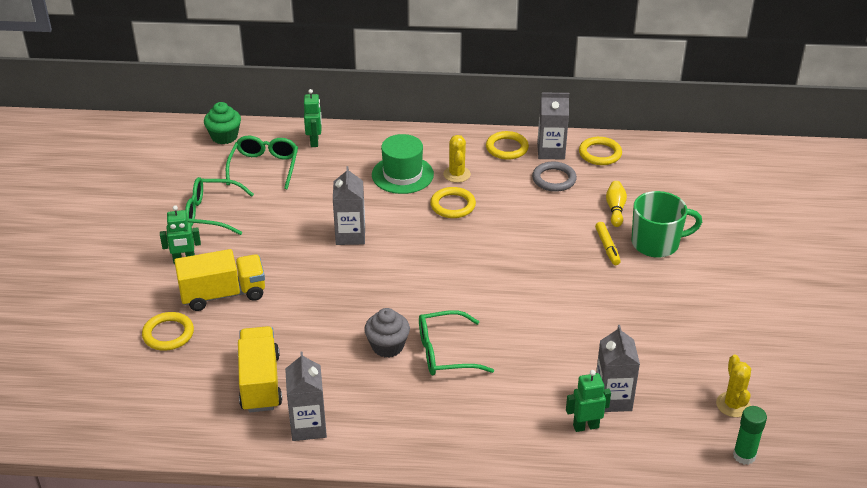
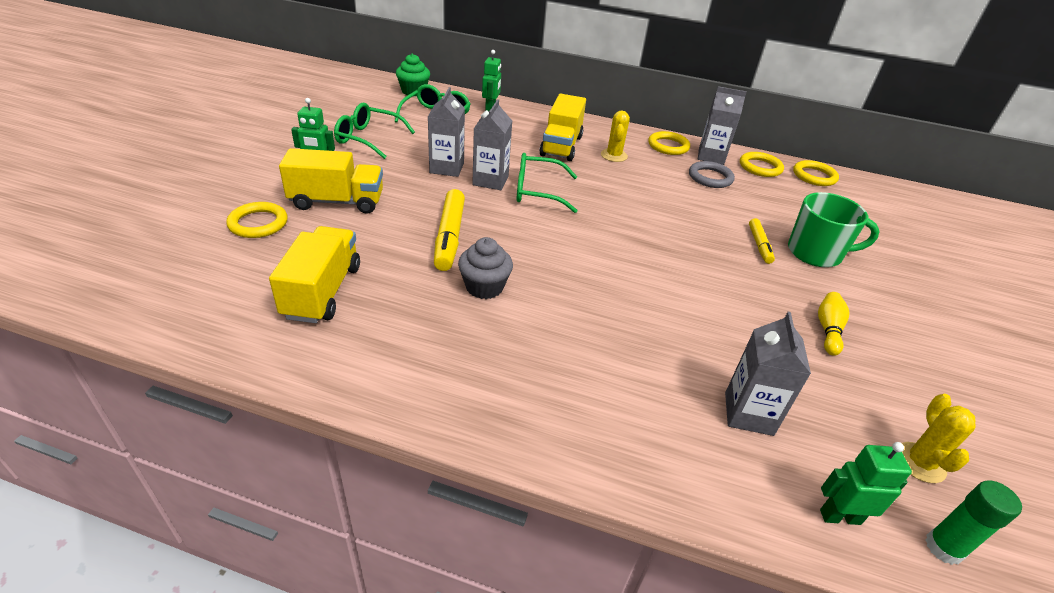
camera: 10 degrees right, 0 degrees up
(308, 426) = (349, 353): grey carton -> grey carton (447, 168)
(339, 306) = (449, 237): none -> yellow marker
(402, 175) = (561, 146): green hat -> yellow truck
(446, 352) = (549, 309): green glasses -> green glasses (538, 191)
(453, 205) = (602, 178): yellow ring -> yellow ring (814, 176)
(585, 426) = (706, 441): green robot -> green robot (839, 516)
(615, 209) = (771, 214): yellow bowling pin -> yellow bowling pin (828, 330)

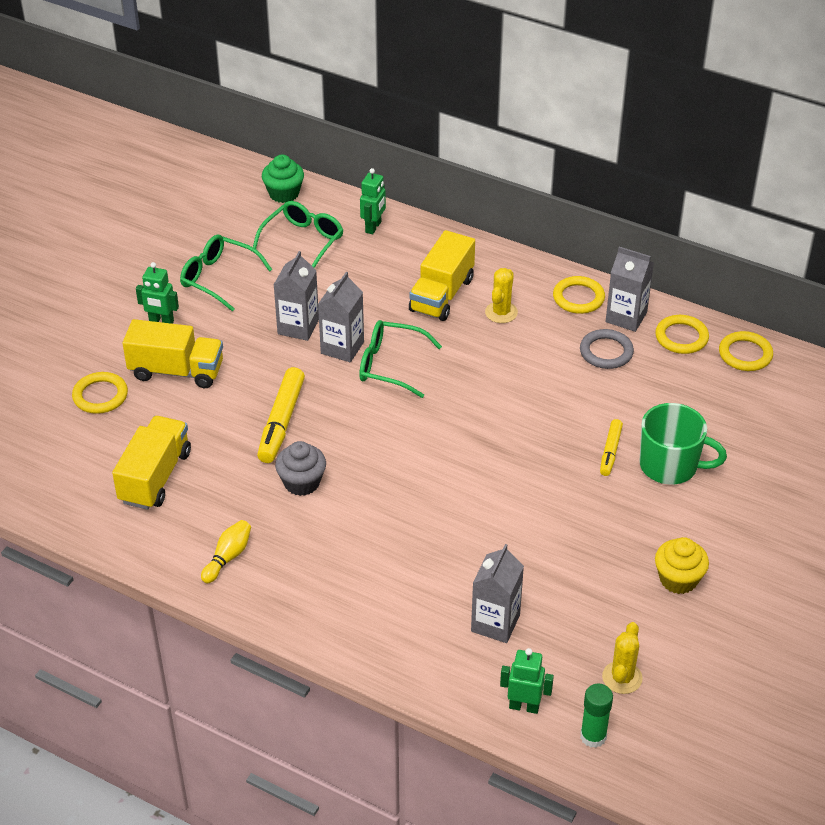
camera: 15 degrees right, 5 degrees up
(828, 330) = (622, 554): yellow bowling pin -> yellow bowling pin (228, 557)
(895, 349) = (678, 579): none -> yellow cupcake

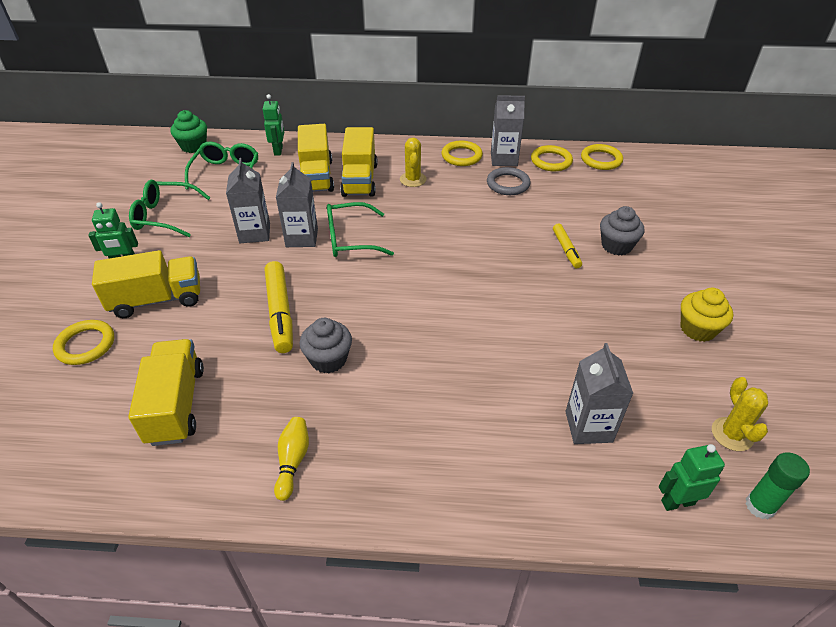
camera: 25 degrees left, 0 degrees up
(397, 276) = (317, 176): none -> yellow truck
(670, 466) = (616, 246): green mug -> grey cupcake

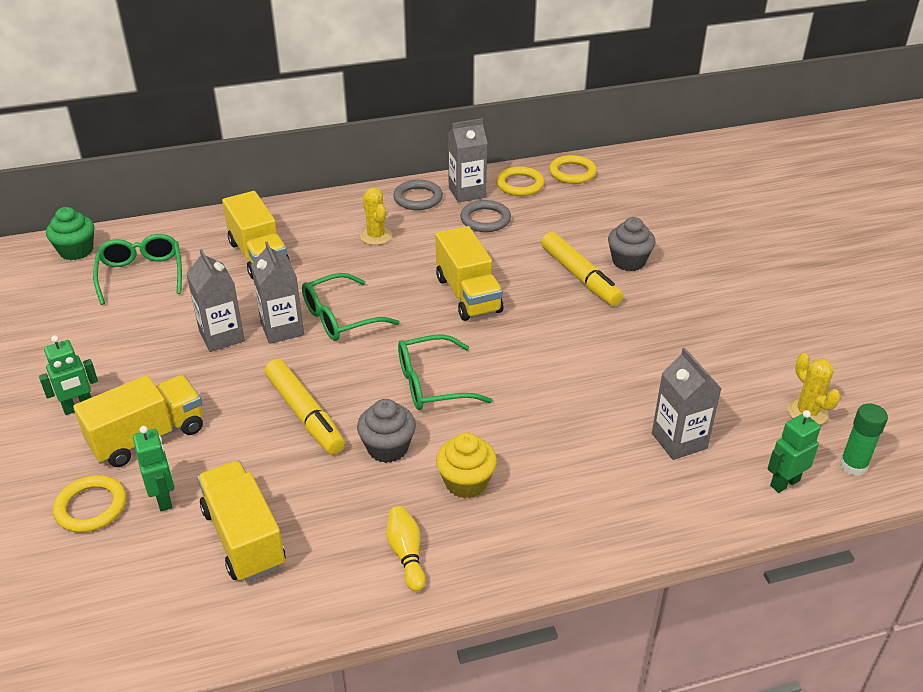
camera: 20 degrees left, 5 degrees down
(165, 216) = (94, 342): green glasses -> green glasses (433, 384)
(278, 150) = (192, 234): green robot -> green robot (164, 499)
(360, 180) = (313, 249): yellow truck -> yellow truck (468, 294)
(461, 156) = (418, 198): yellow ring -> grey ring
(566, 249) = (580, 277): yellow marker -> yellow marker, size x1.72
(697, 329) = (740, 325): yellow cupcake -> yellow cupcake (466, 482)

